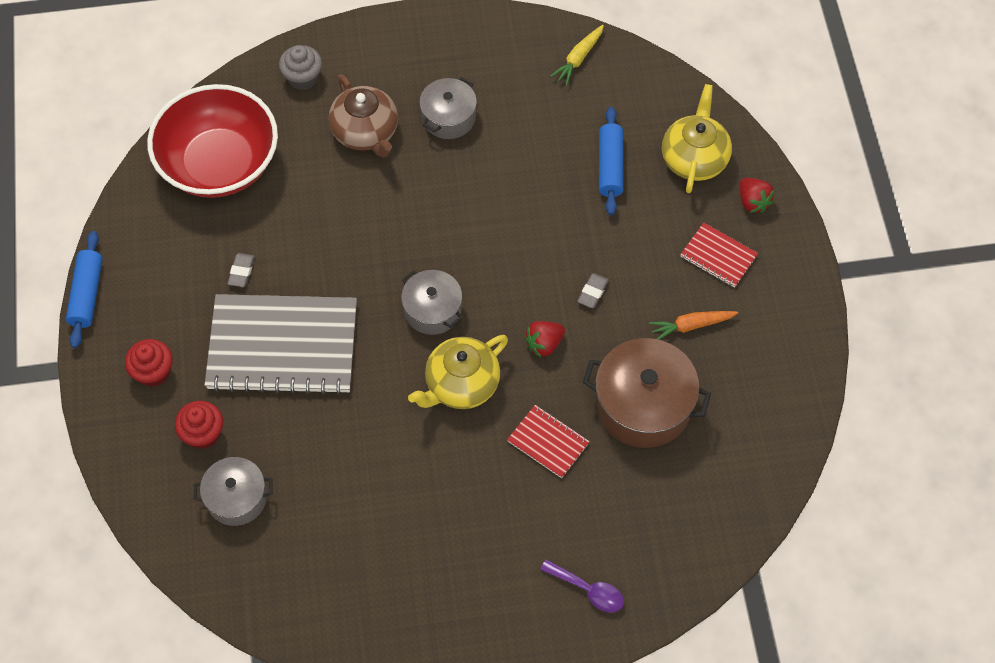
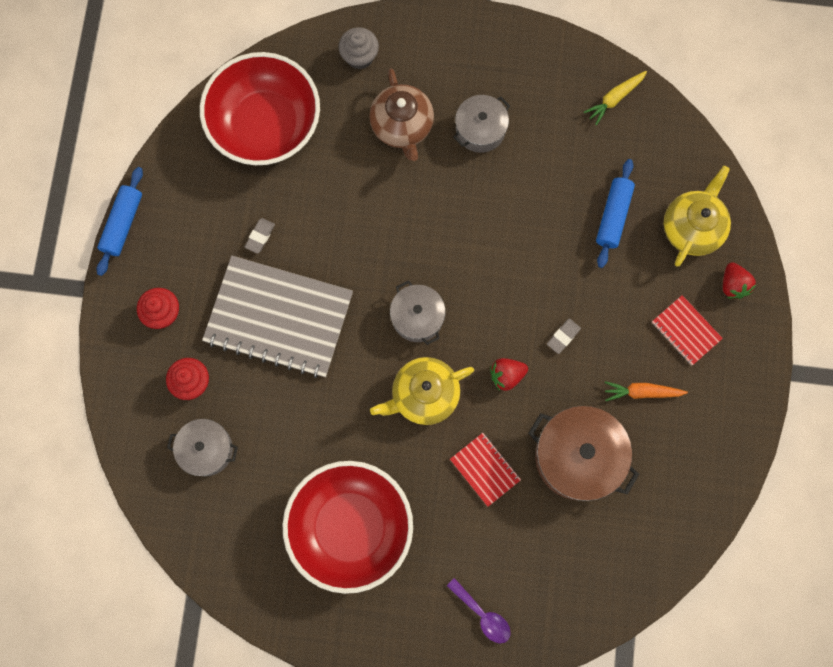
camera: 15 degrees right, 15 degrees up
(418, 537) = (350, 527): none -> red bowl

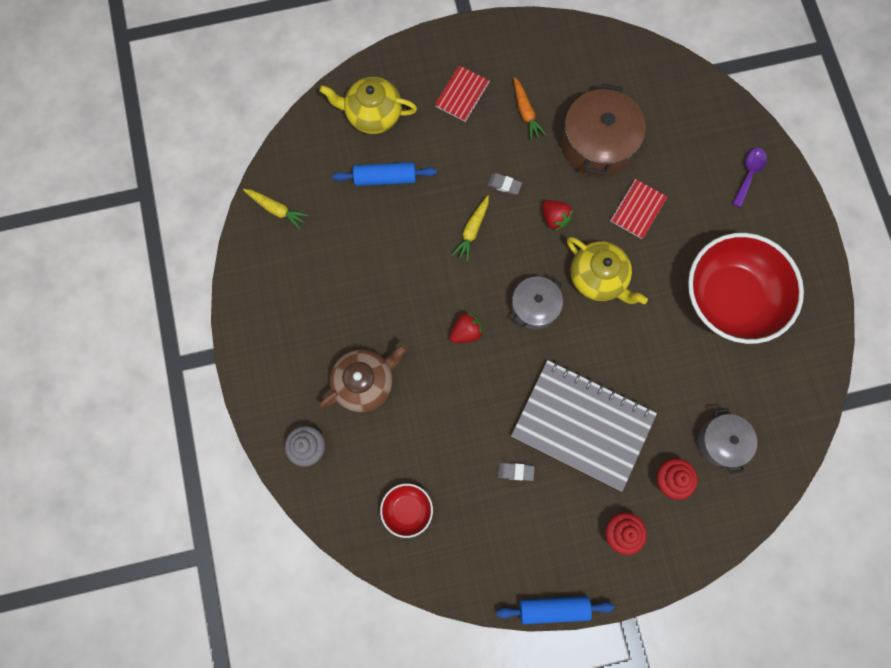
camera: 110 degrees left, 0 degrees up
(265, 125) = (407, 509): red bowl -> red bowl, size x0.45
(279, 318) = (582, 425): grey notebook -> grey notebook turned 60 degrees counterclockwise
(480, 130) = (344, 312): grey pot -> none
(523, 284) = (472, 230): none -> yellow carrot
(733, 285) = (410, 71): red strawberry -> red strawberry (466, 332)

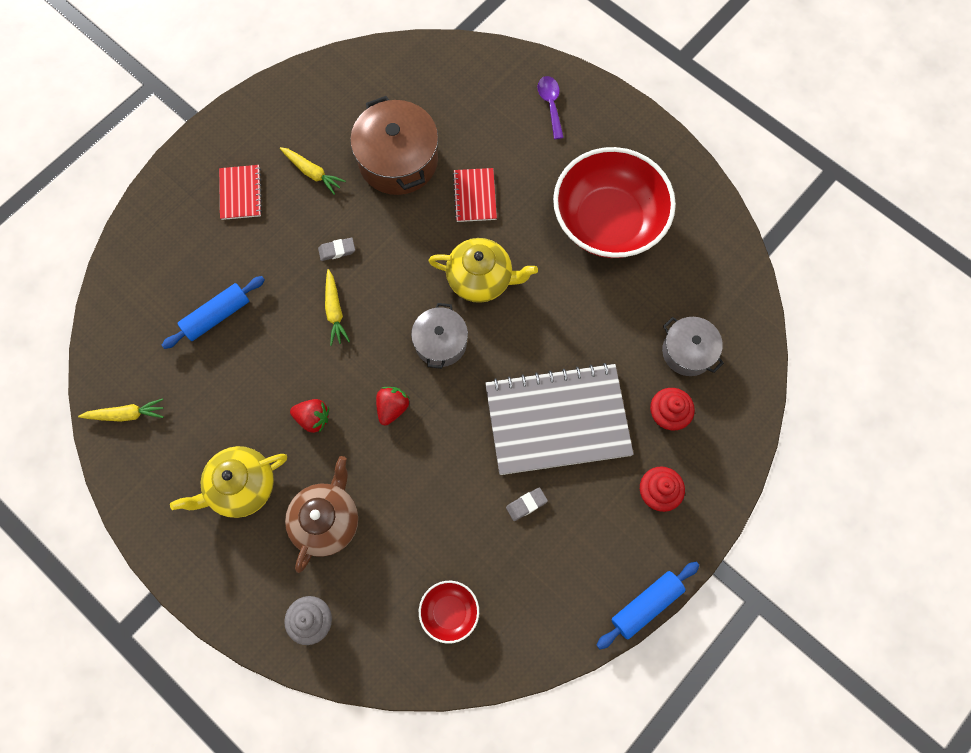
camera: 35 degrees left, 5 degrees down
(373, 114) = (164, 264): yellow teapot -> yellow teapot (241, 486)
(525, 112) = (312, 173): orange carrot -> yellow carrot
(554, 218) = (404, 251): red strawberry -> red strawberry (313, 418)

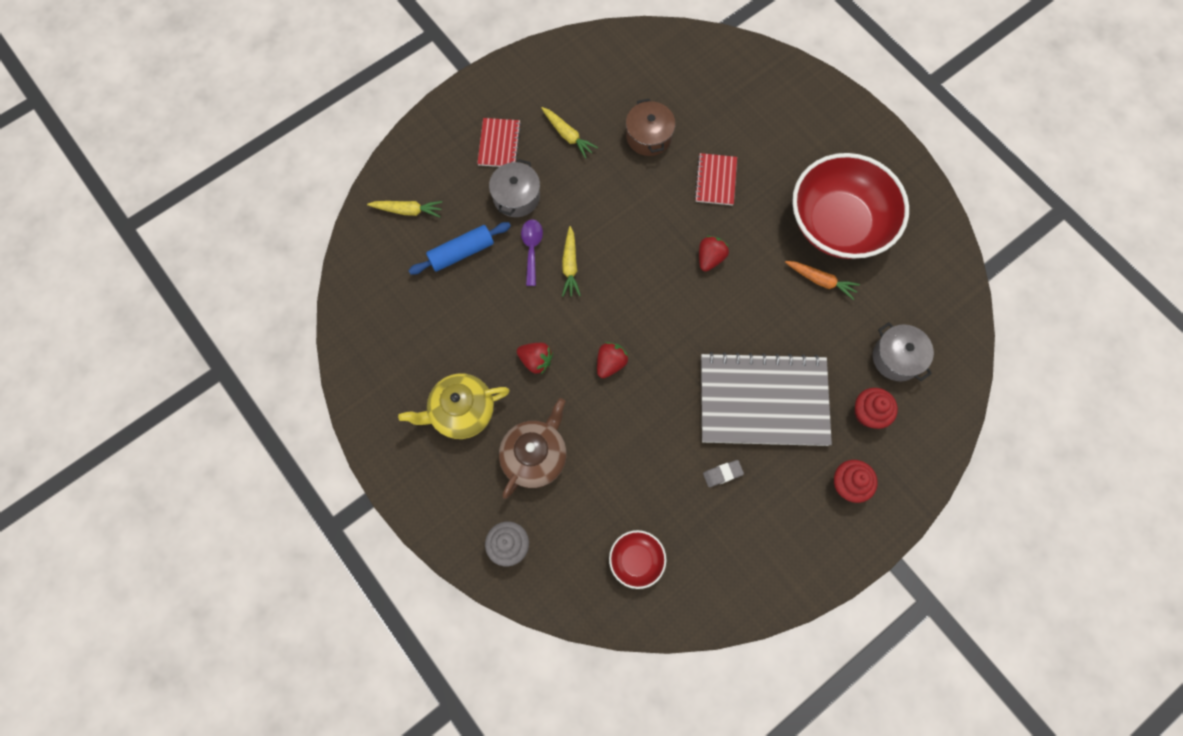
camera: 10 degrees right, 0 degrees up
(126, 414) = (367, 328): yellow carrot -> yellow carrot (408, 210)
(337, 250) = (580, 210): grey eraser -> none
(398, 160) = (648, 136): brown pot -> brown pot, size x0.61
(440, 342) = (664, 311): grey pot -> grey pot (516, 197)
(481, 279) = (710, 258): yellow teapot -> red strawberry
(550, 104) = (799, 106): purple spoon -> purple spoon (531, 249)
(598, 284) = (820, 281): none -> orange carrot
(646, 605) = (822, 587): blue rolling pin -> none

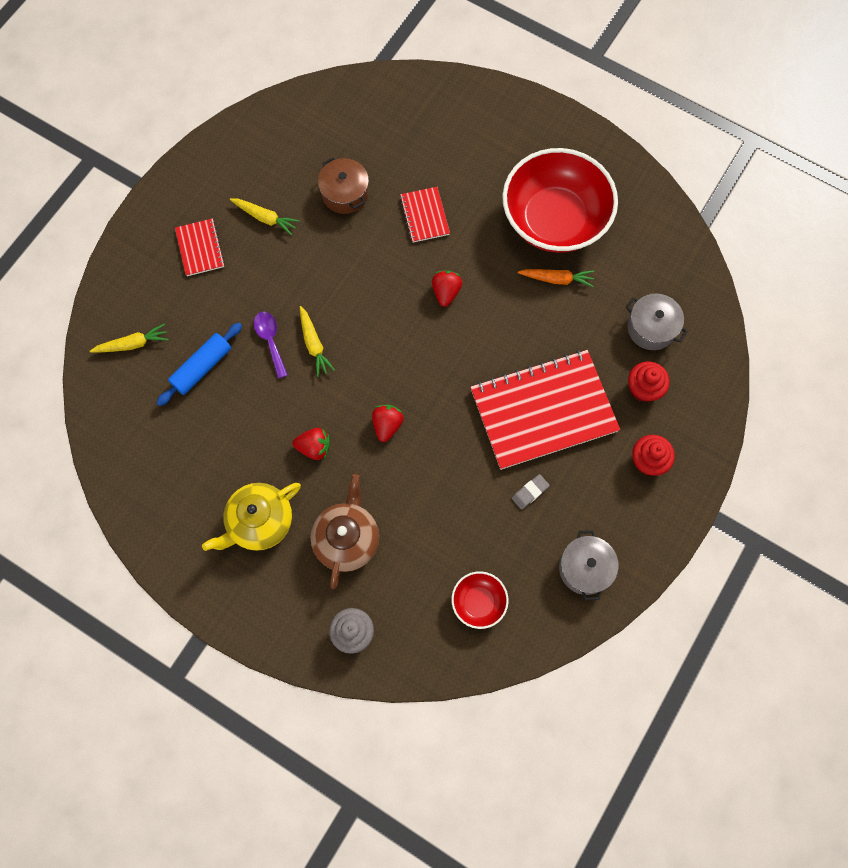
camera: 20 degrees left, 0 degrees up
(516, 197) = (236, 295): grey pot -> grey pot (585, 568)
(763, 401) = (543, 410): grey notebook -> red notebook

